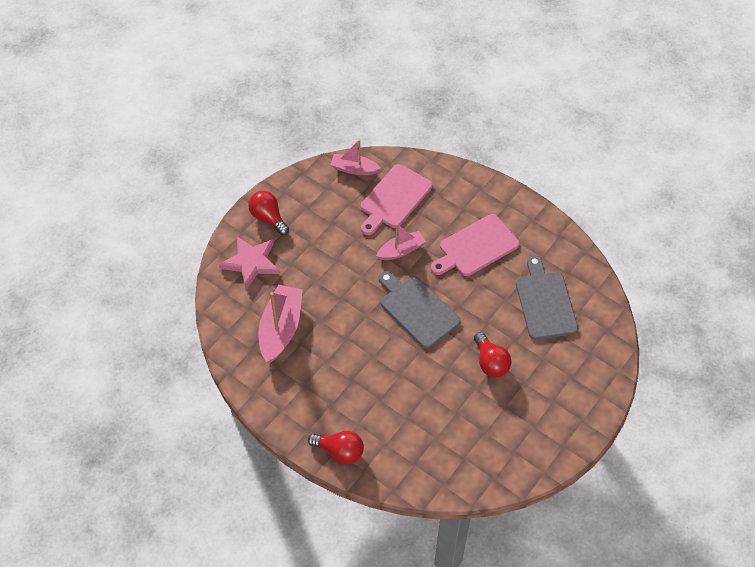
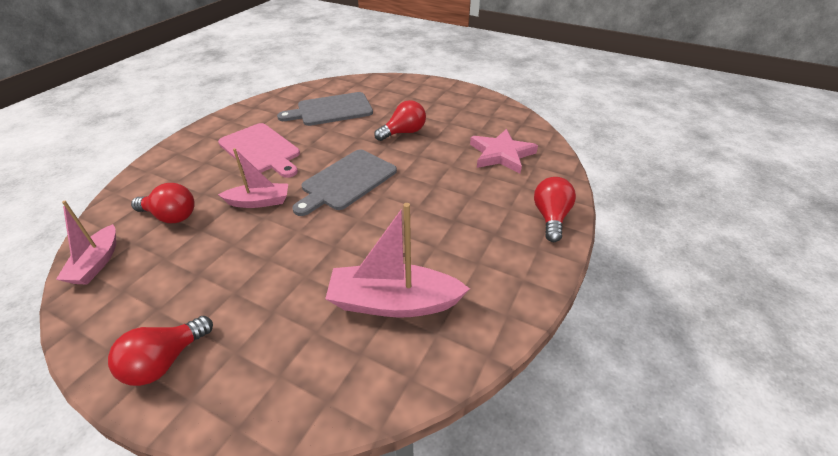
camera: 100 degrees left, 15 degrees down
(251, 263) = (265, 369): pink star -> pink star (501, 154)
(394, 199) = (171, 216): pink cutting board -> red light bulb
(401, 250) = (259, 202): pink boat -> pink boat turned 120 degrees clockwise

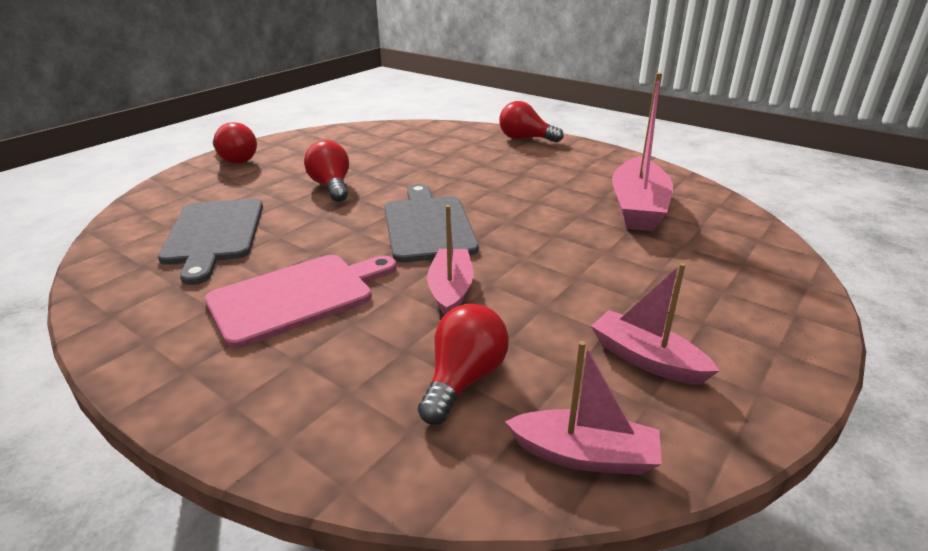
camera: 80 degrees left, 10 degrees down
(162, 293) = (646, 359): none -> pink boat
(165, 361) = (756, 338): red light bulb -> red light bulb (235, 159)
(346, 181) = (427, 225): grey cutting board -> grey cutting board turned 150 degrees counterclockwise
(501, 154) = (415, 144): pink star -> none

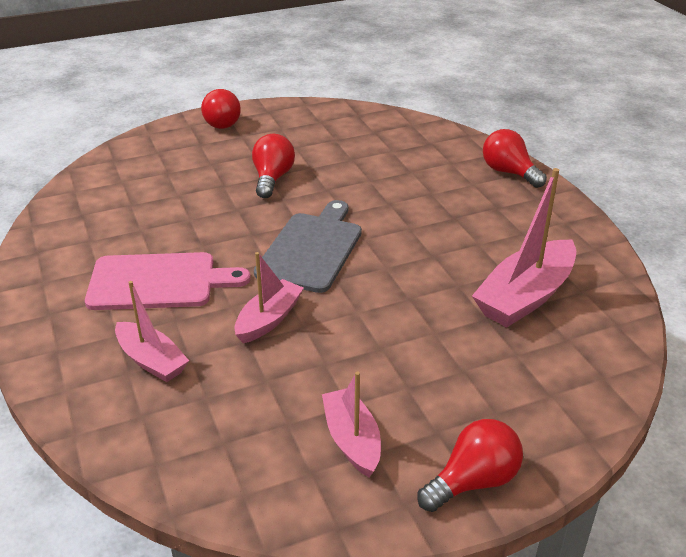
camera: 30 degrees right, 5 degrees up
(214, 234) = (147, 201): grey cutting board -> none
(464, 379) = (207, 396): red light bulb -> red light bulb (473, 481)
(584, 455) = (229, 484): pink boat -> pink boat (151, 360)

